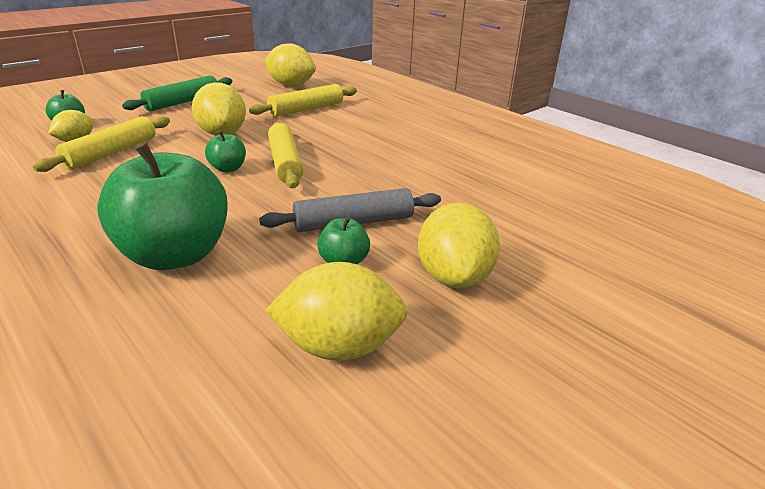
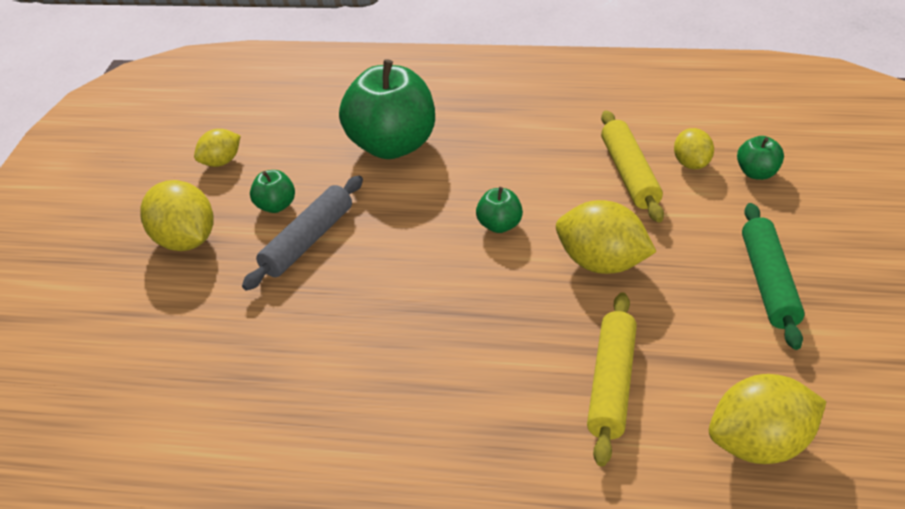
camera: 145 degrees right, 10 degrees up
(285, 163) = (465, 266): yellow rolling pin -> none
(339, 346) = (221, 162): yellow lemon -> yellow lemon, size x0.59

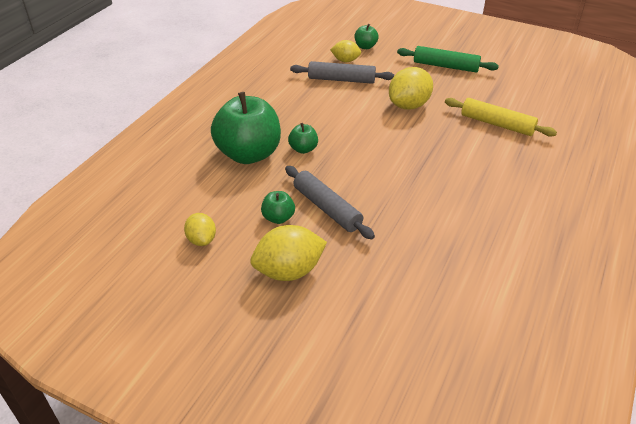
camera: 75 degrees left, 0 degrees up
(500, 225) = (358, 130): green apple -> green apple (303, 149)
(629, 174) = (341, 80): yellow rolling pin -> grey rolling pin
(760, 445) = (544, 96): yellow lemon -> none

